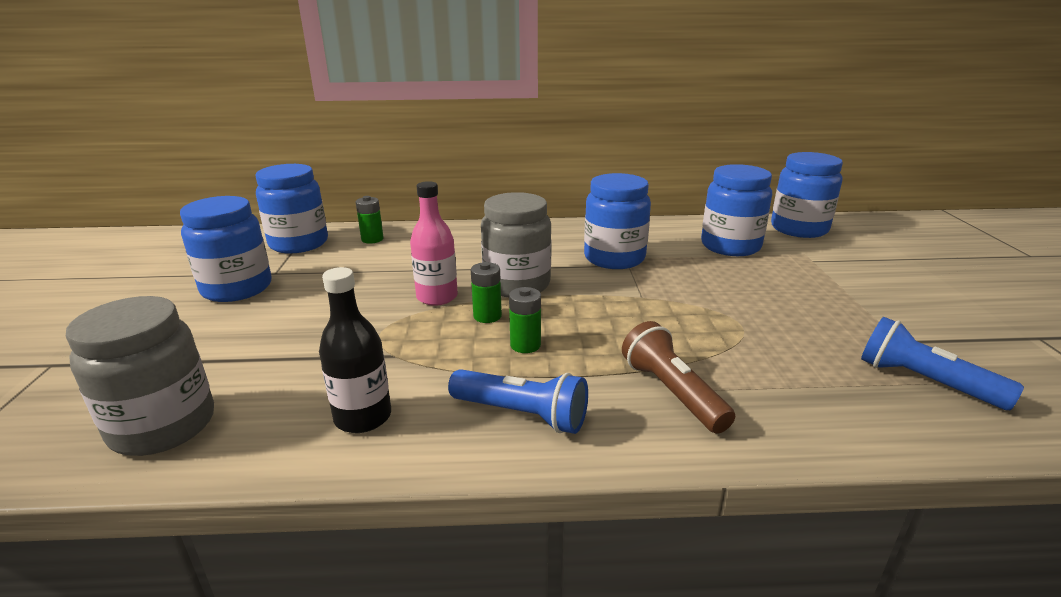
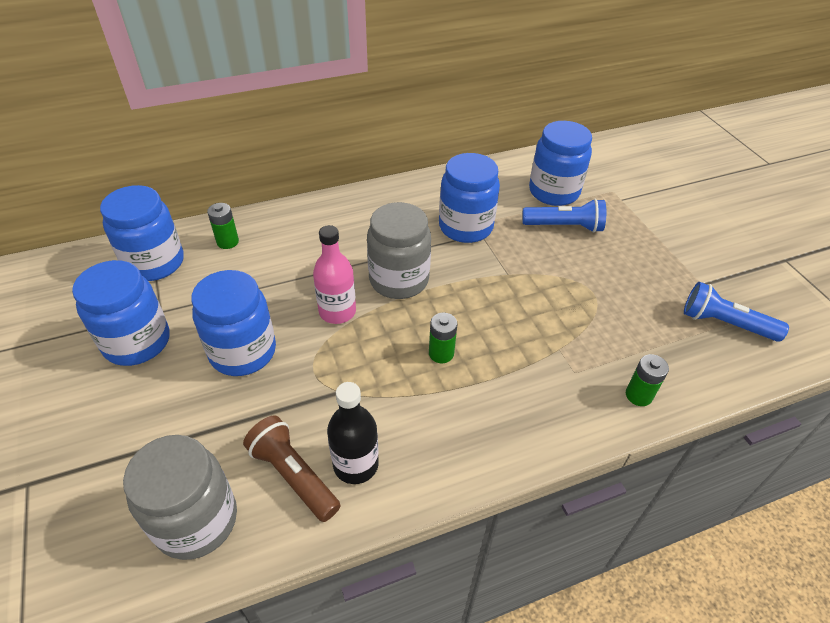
camera: 20 degrees left, 20 degrees up
(487, 316) = (393, 326): green battery -> green battery (638, 395)
(521, 414) = (473, 428): blue flashlight -> blue flashlight (564, 226)
(672, 392) = (568, 377): brown flashlight -> brown flashlight (293, 475)
(799, 229) = (600, 157): blue jar -> blue jar (243, 352)

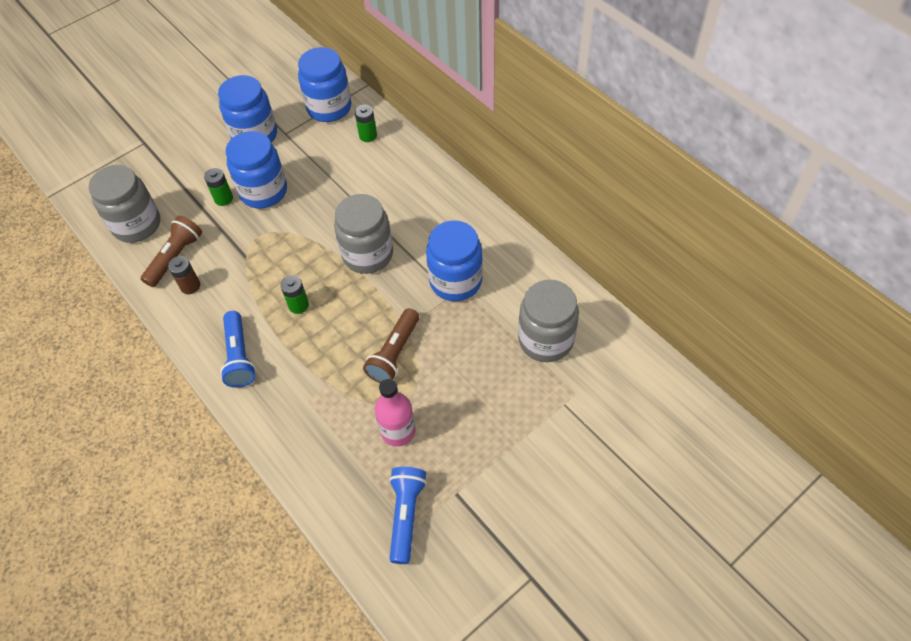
camera: 75 degrees right, 10 degrees up
(337, 311) = (319, 228): pink bottle -> pink bottle (398, 431)
(356, 464) = (190, 286): black bottle -> brown battery
(536, 289) = (394, 353): none -> brown flashlight
(554, 192) = (545, 340): blue jar -> grey jar
(564, 226) = (492, 359): blue flashlight -> blue flashlight (239, 356)
(638, 395) = (297, 449): green battery -> green battery (223, 199)

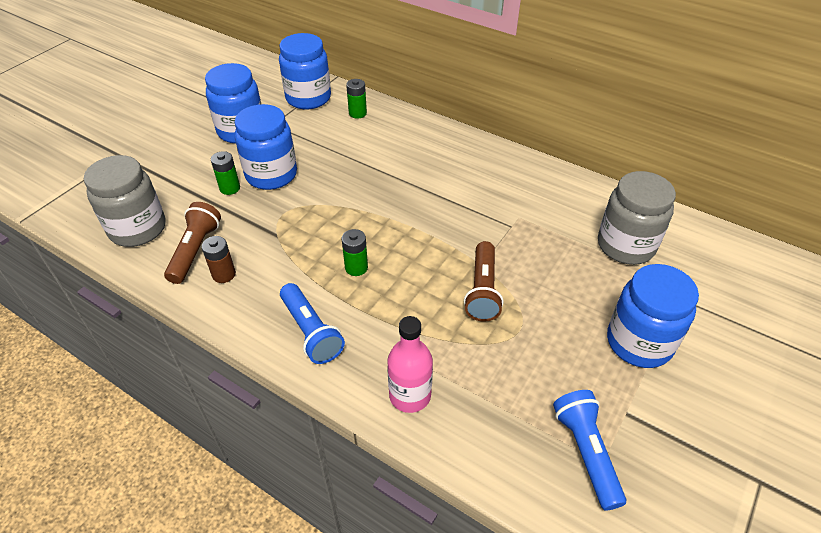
camera: 20 degrees left, 10 degrees down
(368, 254) = (407, 208): grey jar -> none
(398, 431) = (528, 365): pink bottle -> pink bottle (410, 395)
(455, 281) = (508, 214): blue jar -> blue jar (639, 342)

